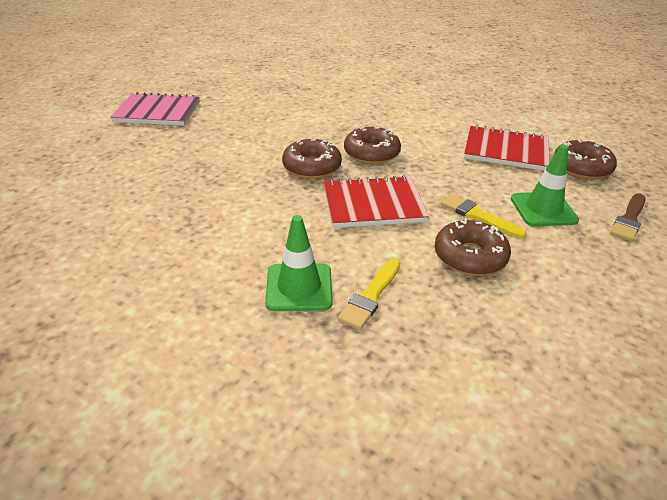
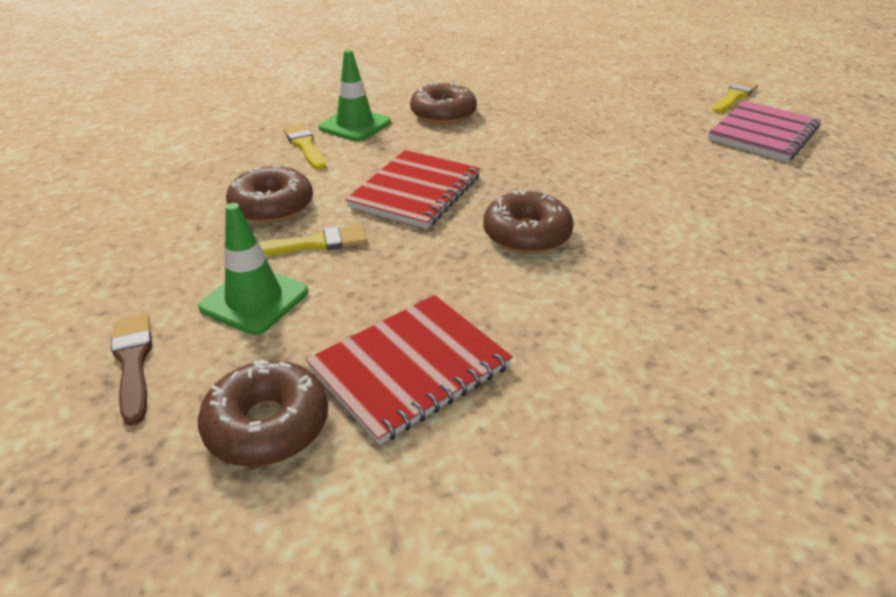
camera: 125 degrees right, 0 degrees up
(87, 127) = (734, 97): none -> yellow brush
(312, 167) = (532, 184): brown donut -> brown donut (443, 114)

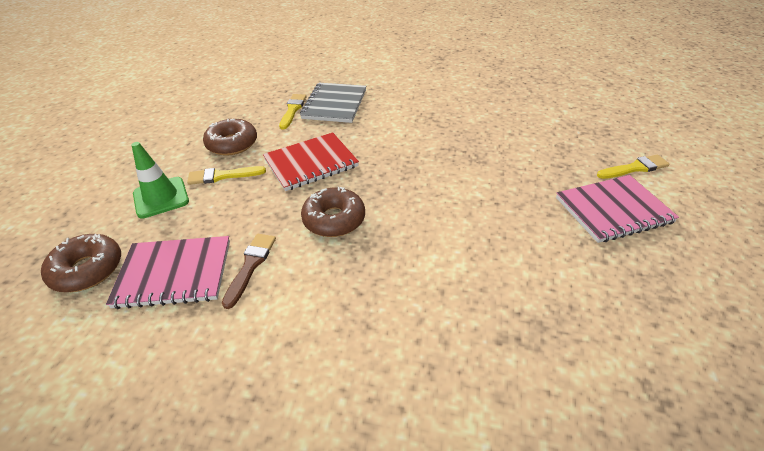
camera: 35 degrees right, 5 degrees up
(133, 362) = (83, 208): brown brush -> brown brush (250, 266)
(313, 244) = (222, 176): yellow brush -> yellow brush turned 150 degrees clockwise
(355, 125) = (334, 104): green traffic cone -> grey notebook
(410, 368) = (174, 273): red notebook -> pink notebook
(443, 114) = (394, 113): brown donut -> none

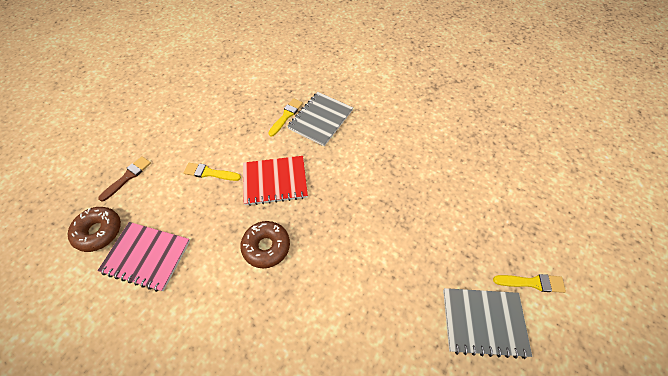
camera: 20 degrees right, 15 degrees up
(161, 197) = (163, 180): green traffic cone -> none
(232, 144) = (228, 140): brown donut -> none
(250, 266) = (195, 269): brown brush -> brown brush (127, 177)
(613, 210) = (483, 322): pink notebook -> grey notebook

